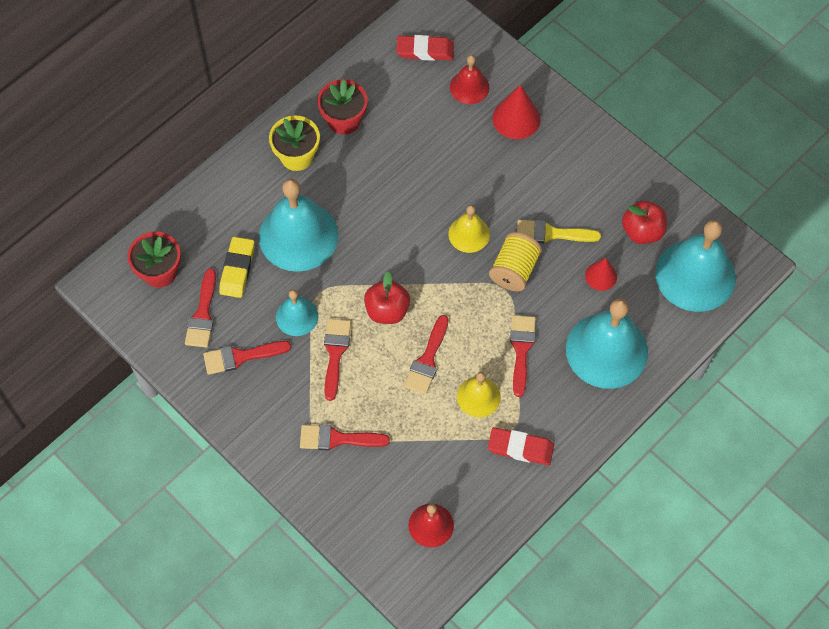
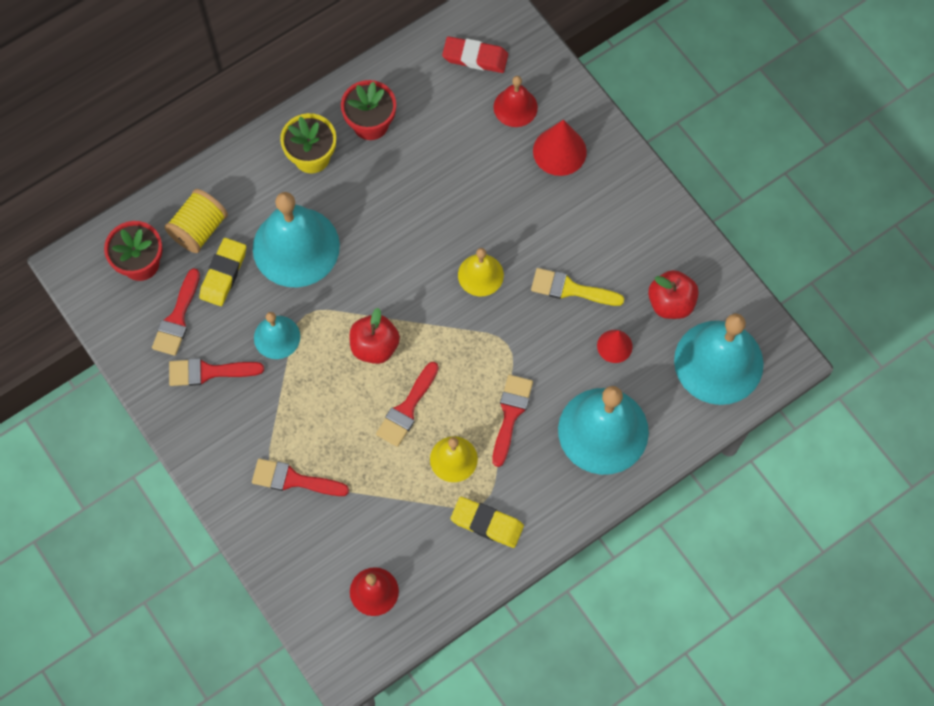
camera: 10 degrees right, 5 degrees up
(335, 353) = (310, 385): red brush -> none
(514, 270) = (521, 324): yellow spool -> yellow spool (199, 229)
(520, 448) = (487, 523): red eraser -> yellow eraser

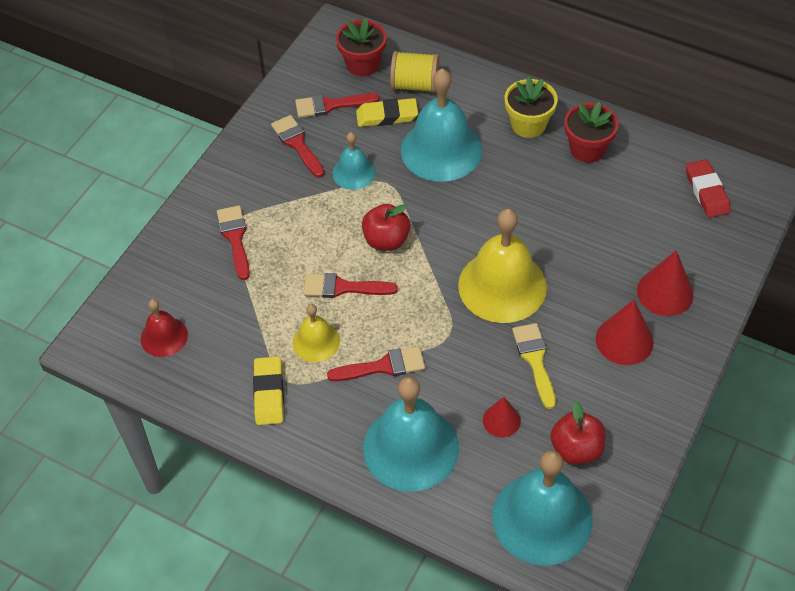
camera: 65 degrees right, 15 degrees down
(480, 275) = (502, 286): yellow bell -> yellow bell, size x1.91
(515, 107) = (682, 241): red bell -> none
(589, 209) = (624, 340): none -> red cone

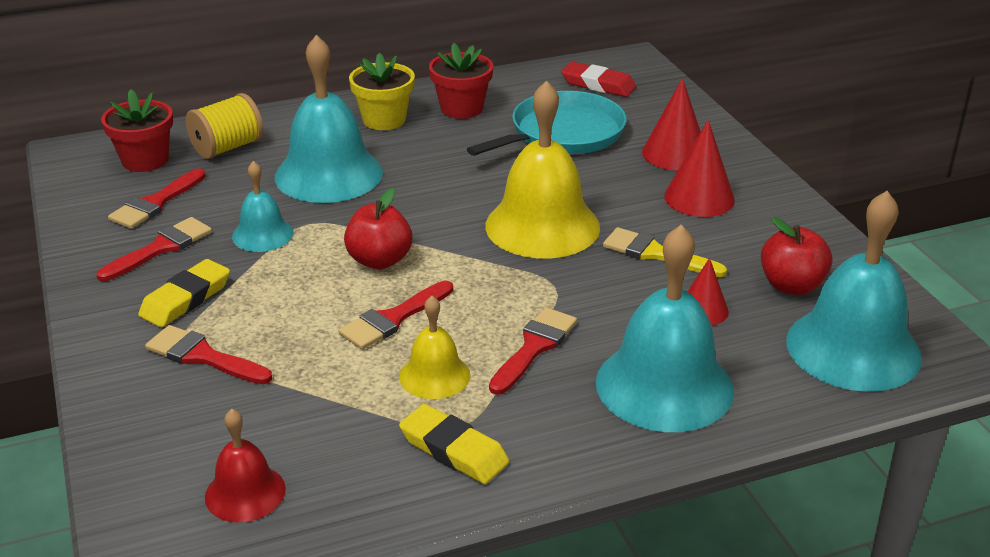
camera: 50 degrees left, 20 degrees down
(297, 144) = (161, 248): red brush -> red brush turned 120 degrees clockwise
(387, 116) = (232, 180): yellow eraser -> yellow eraser (186, 299)
(619, 219) = (562, 134): none -> turquoise pan

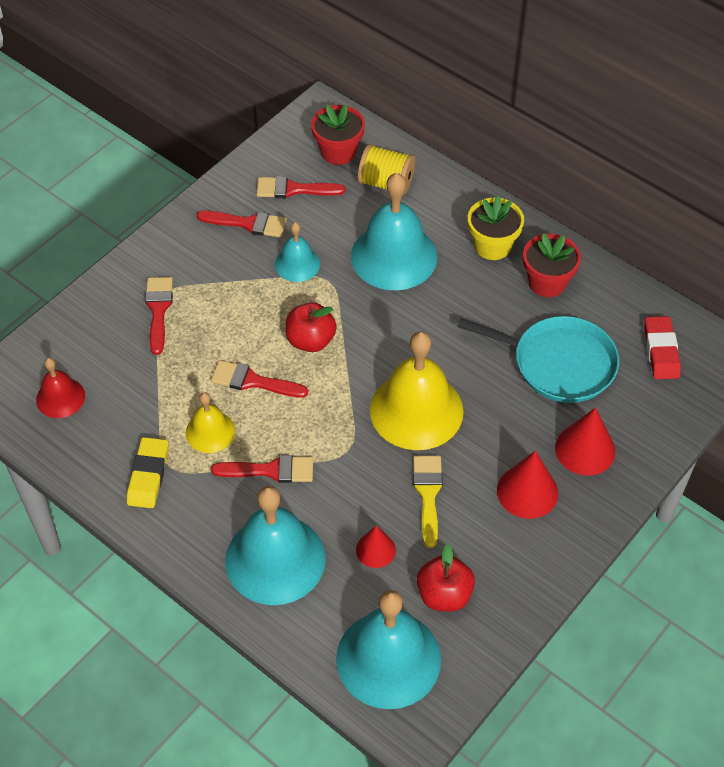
camera: 60 degrees right, 20 degrees up
(186, 299) = (206, 268): yellow eraser -> none

